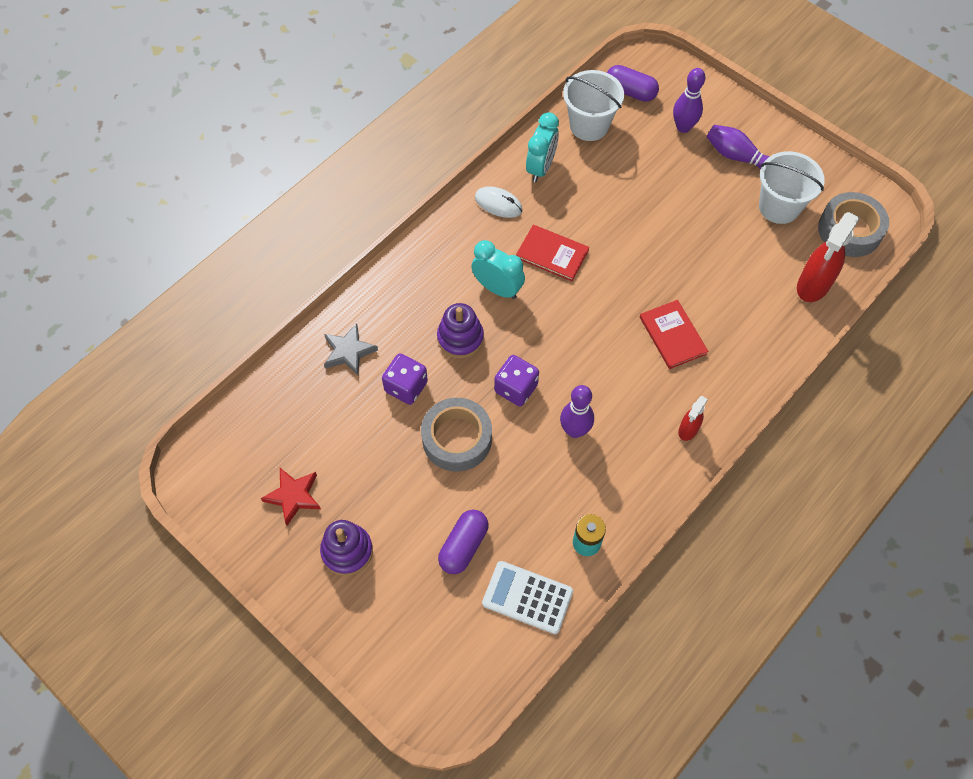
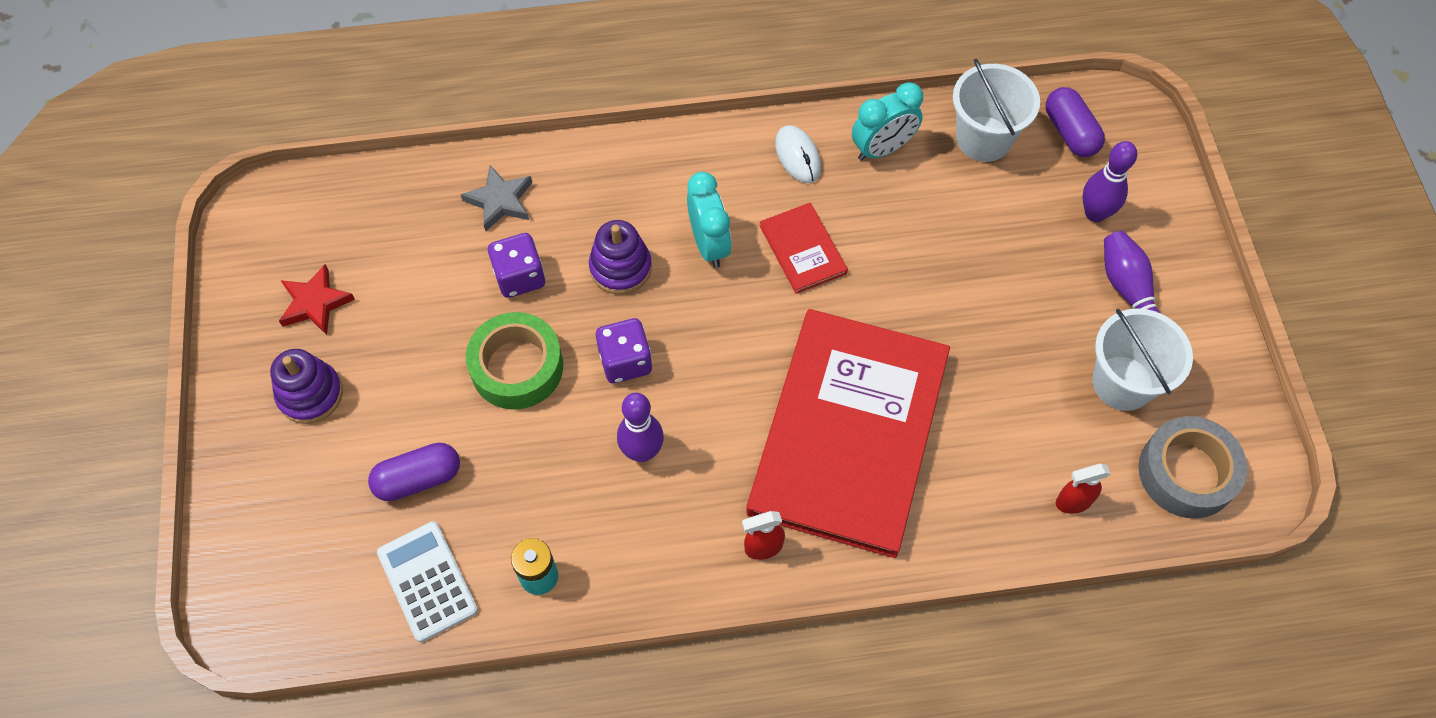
camera: 40 degrees right, 0 degrees up
(457, 439) = (517, 367): grey tape -> green tape
(672, 335) = (849, 433): red book -> red book, size x2.46
(813, 286) = (1072, 502): red spray bottle -> red spray bottle, size x0.54

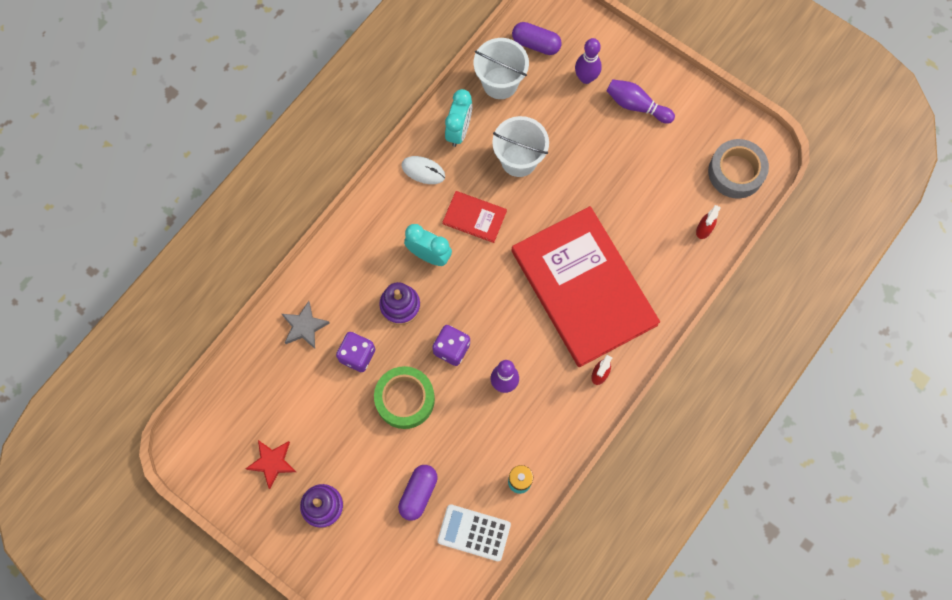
camera: 45 degrees left, 10 degrees up
(1122, 383) = (673, 153): white bucket -> white bucket (519, 160)

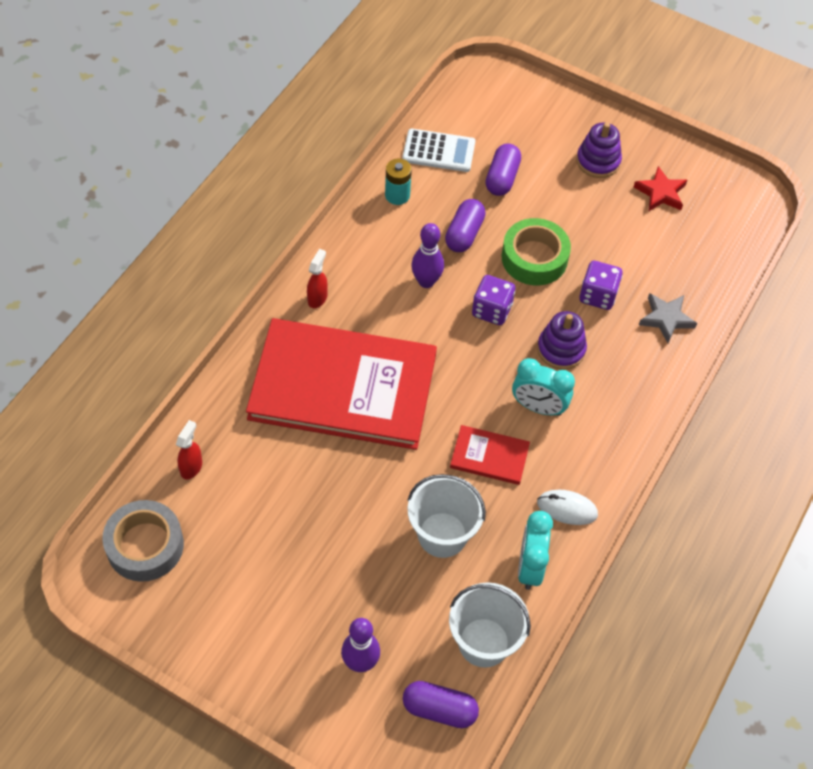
camera: 170 degrees right, 15 degrees down
(463, 431) = (464, 234): none -> purple capsule
(583, 287) = (343, 386): red book -> red book turned 45 degrees counterclockwise
(636, 105) = (284, 627): purple bowling pin -> none

